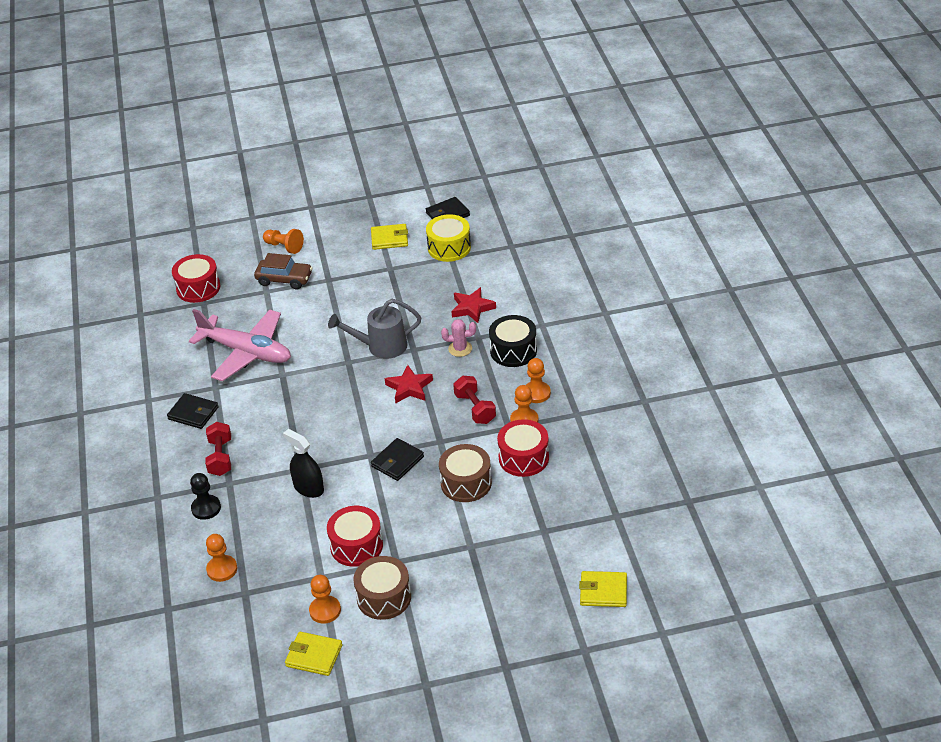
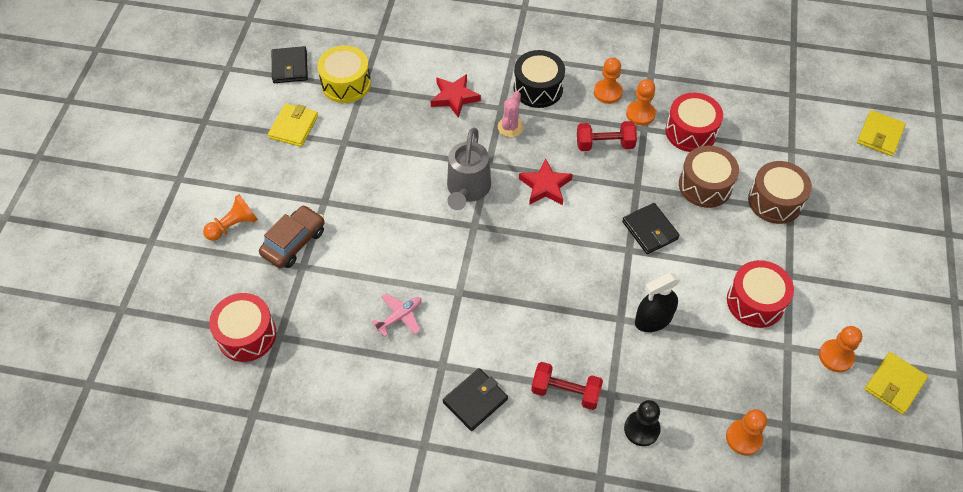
camera: 70 degrees left, 15 degrees up
(246, 352) = (400, 317): pink plane -> pink plane, size x0.41
(384, 597) = (834, 300): brown drum -> brown drum (775, 201)

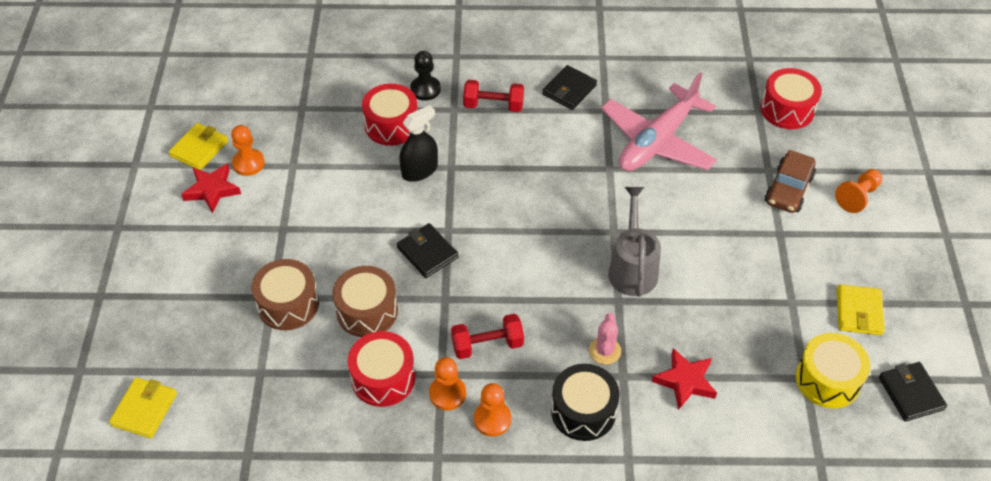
camera: 170 degrees right, 5 degrees down
(400, 317) = (657, 141): pink plane -> pink plane, size x2.46
(545, 186) = (547, 284): red star -> red star (212, 190)
(743, 438) = (339, 94): orange pawn -> none
(755, 302) = (320, 199): red drum -> red drum (391, 125)

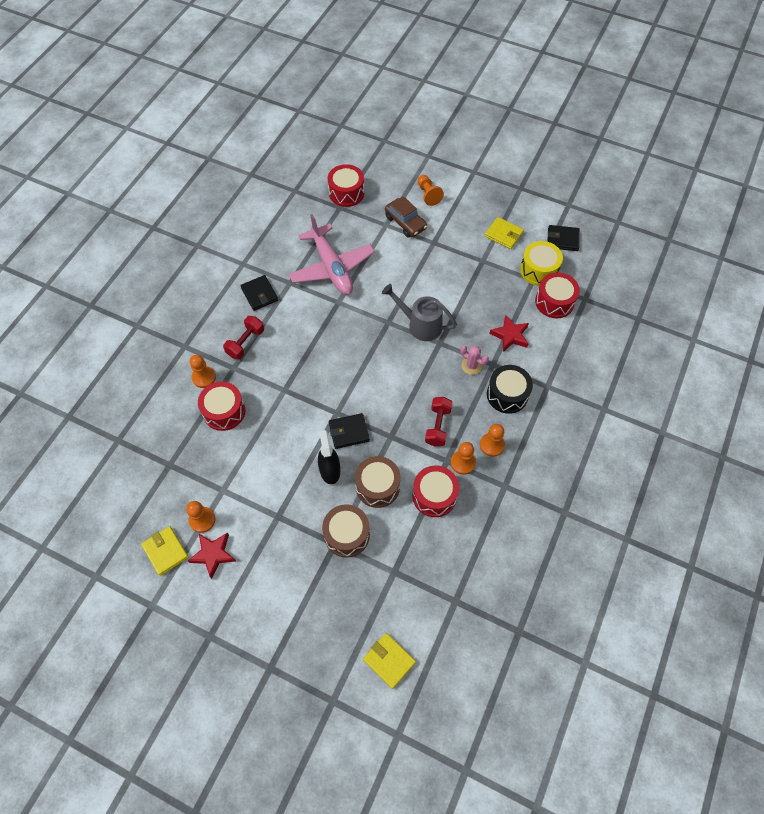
camera: 65 degrees left, 10 degrees up
(419, 170) = (276, 410): black spray bottle -> black spray bottle (330, 470)
(425, 89) = (204, 377): black pawn -> orange pawn
(784, 420) = (554, 302): none -> red drum

